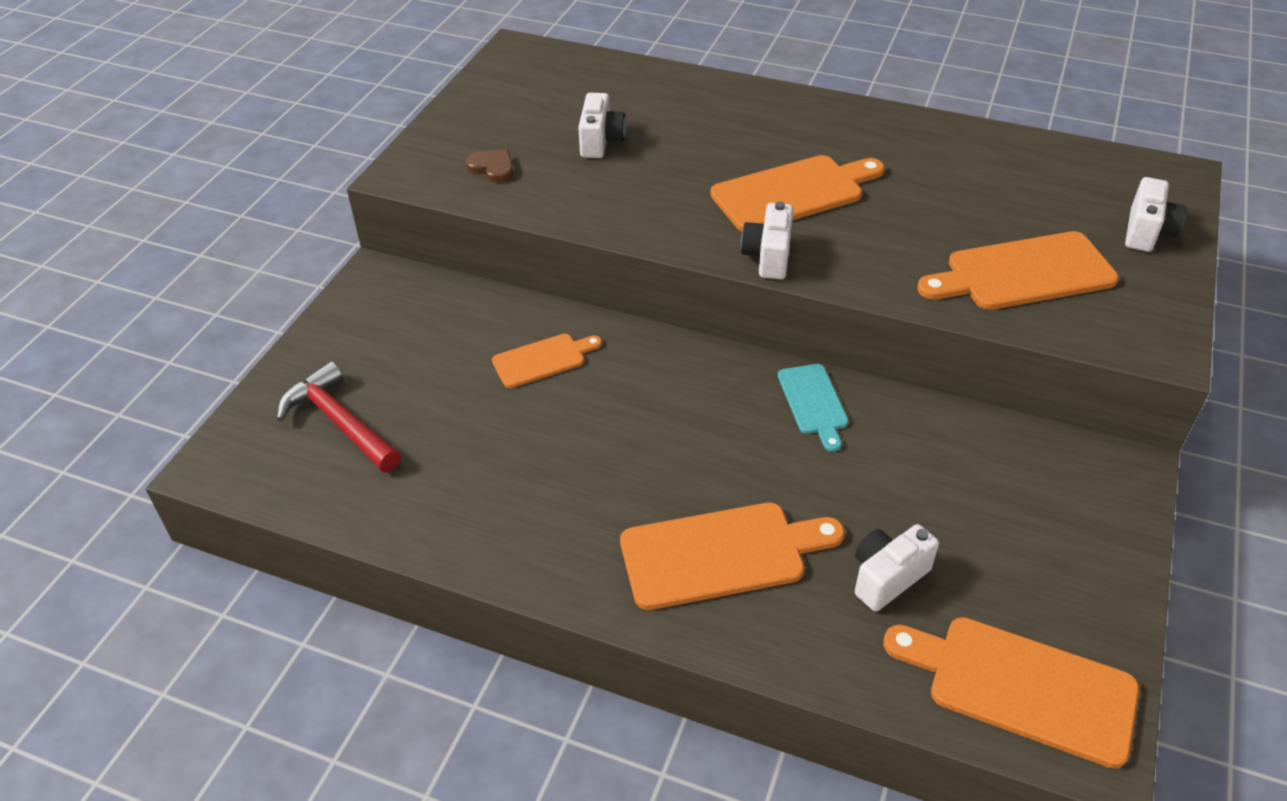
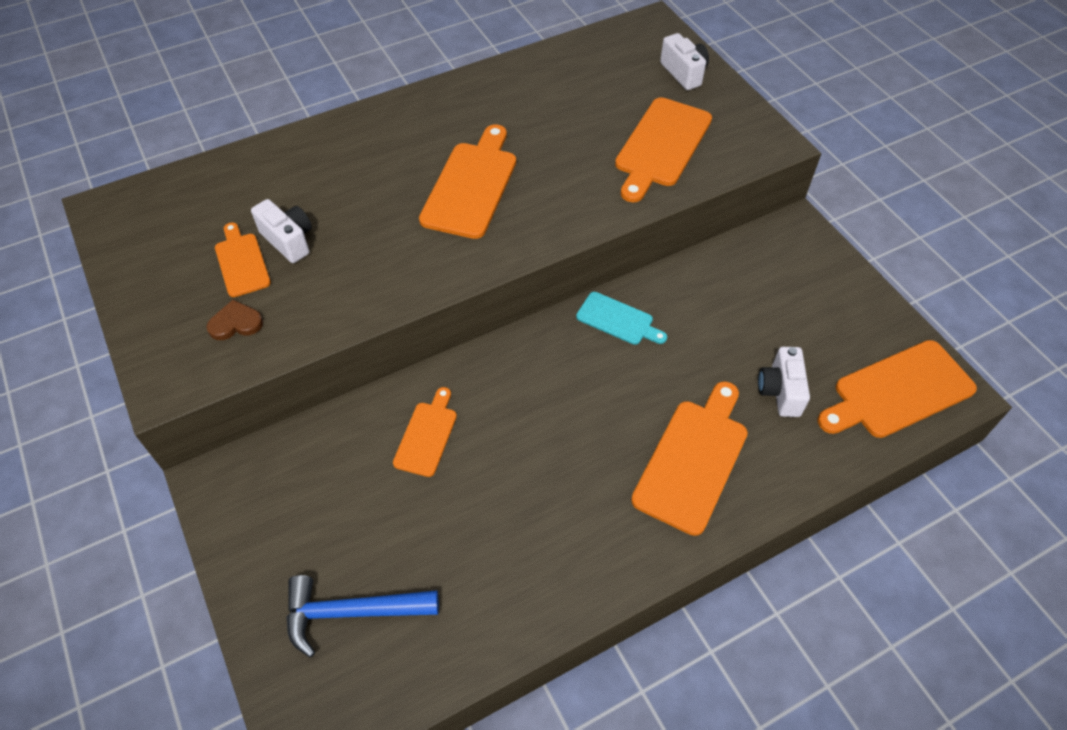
camera: 50 degrees left, 10 degrees up
(340, 423) = (352, 612): red hammer -> blue hammer
(550, 134) = (241, 262): none -> orange cutting board
(768, 257) = (518, 244): white camera -> none

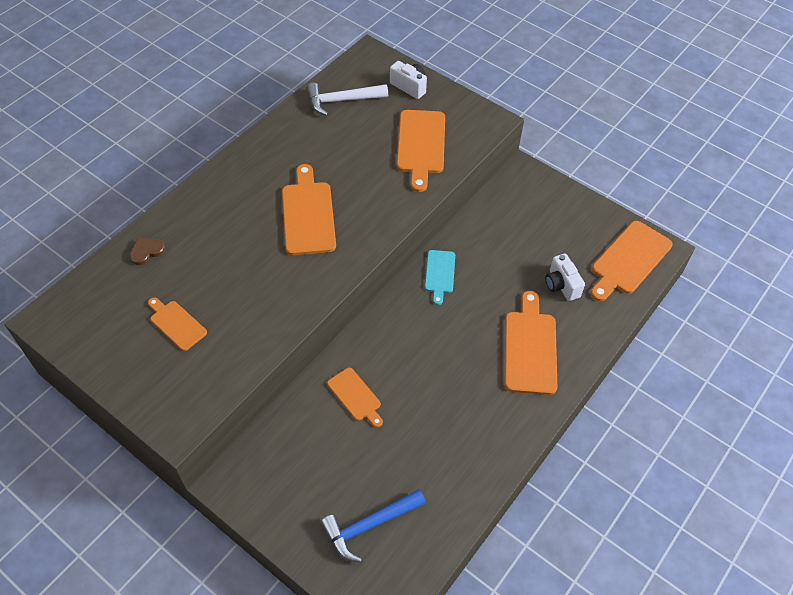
camera: 25 degrees left, 0 degrees up
(236, 323) = (199, 368): brown heart -> brown heart (147, 251)
(289, 240) = (201, 297): white camera -> none
(427, 435) = (355, 396): orange cutting board -> orange cutting board turned 150 degrees clockwise
(588, 67) = (342, 101): none -> white hammer
(618, 320) = (440, 274): turquoise cutting board -> turquoise cutting board turned 90 degrees clockwise

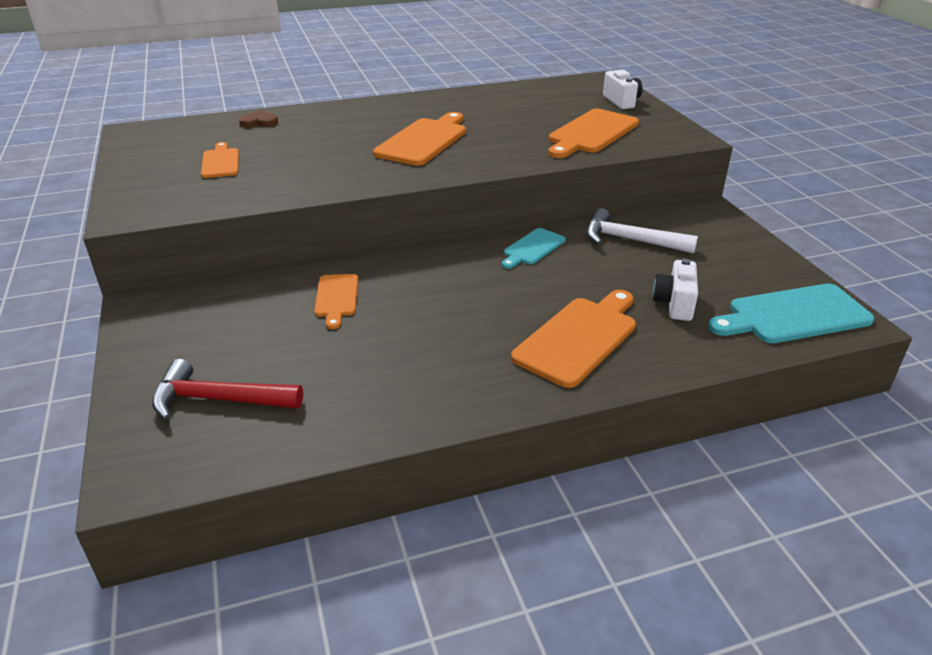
camera: 35 degrees right, 20 degrees down
(342, 101) = (542, 94): white hammer -> white hammer (631, 240)
(369, 525) = (219, 400): blue hammer -> red hammer
(629, 260) = (793, 315): orange cutting board -> turquoise cutting board

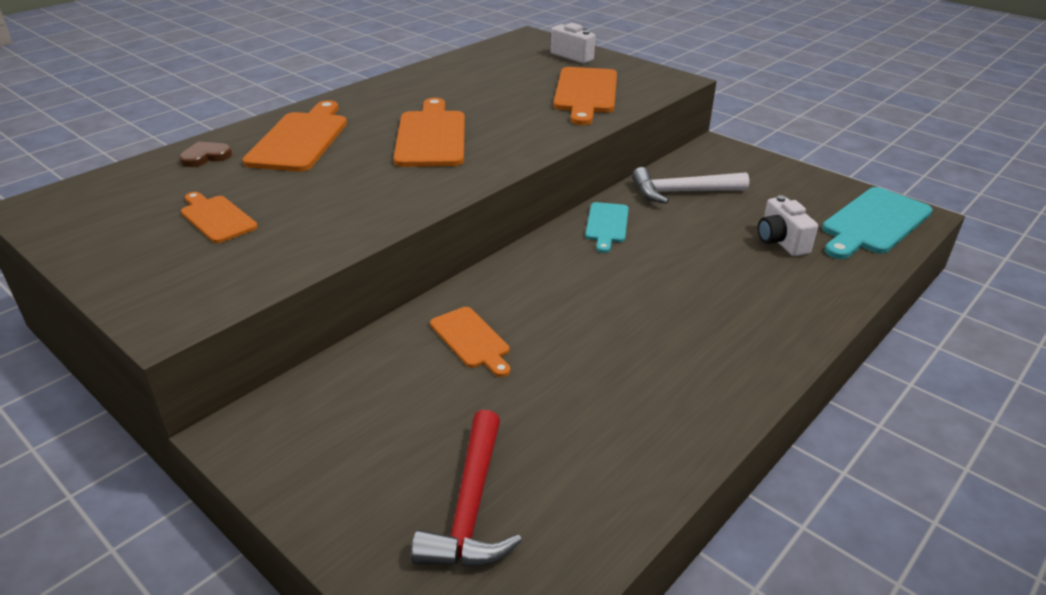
camera: 30 degrees left, 0 degrees up
(219, 400) = (471, 506): red hammer -> red hammer turned 60 degrees counterclockwise
(578, 338) = (742, 301): orange cutting board -> orange cutting board (300, 139)

